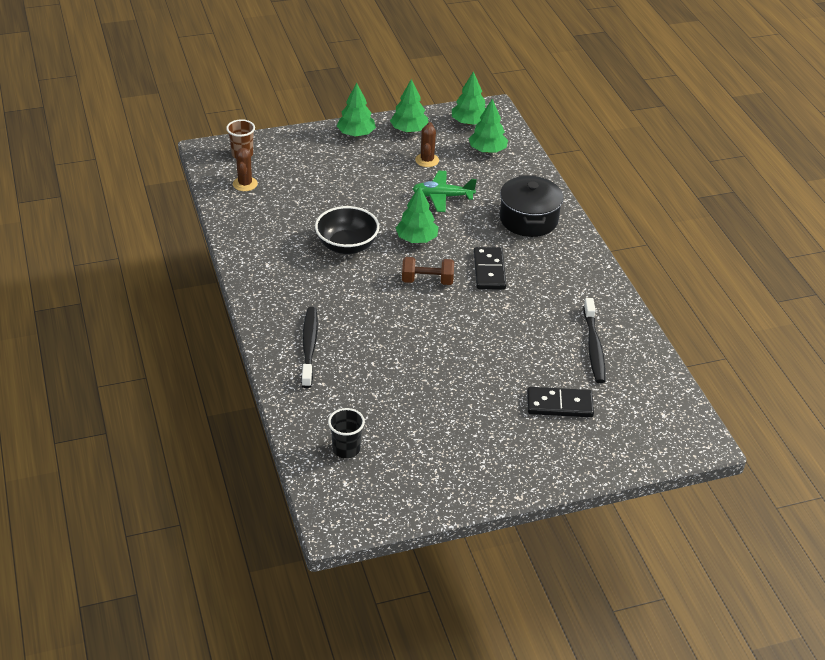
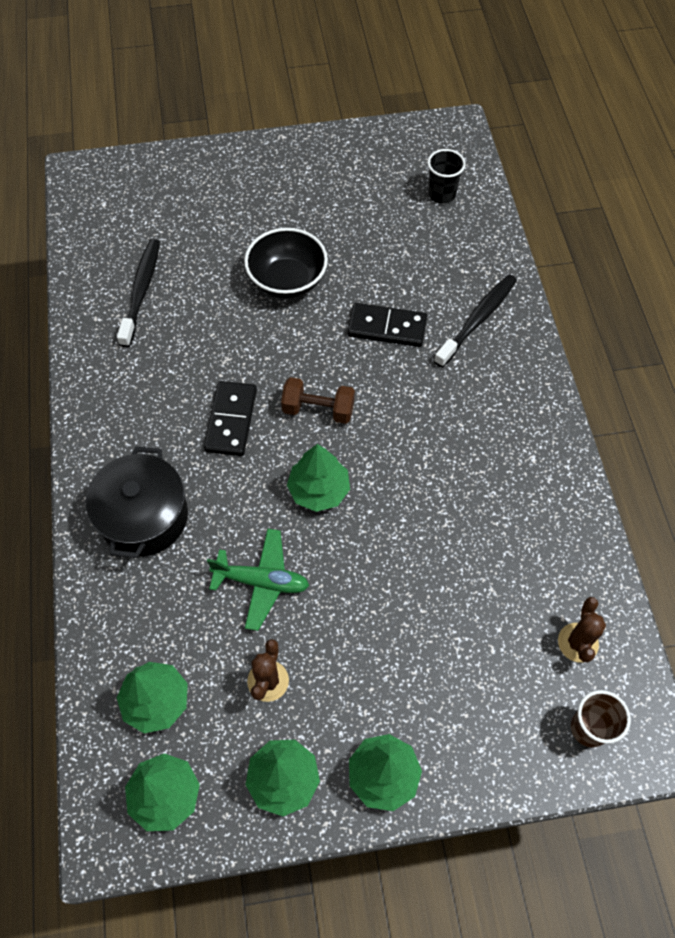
camera: 170 degrees left, 20 degrees up
(309, 346) = (477, 320): black toothbrush -> black toothbrush turned 150 degrees counterclockwise
(347, 246) = (420, 485): black bowl -> black bowl (287, 281)
(559, 404) = (208, 223): black domino -> black domino (387, 327)

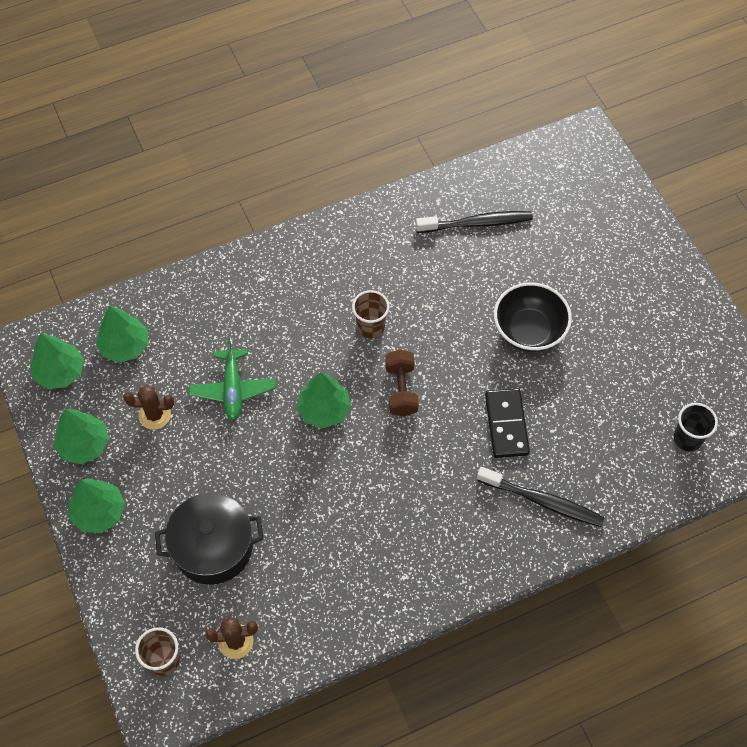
camera: 75 degrees right, 0 degrees up
(144, 517) = (267, 292): black pot -> black pot (213, 547)
(231, 420) = (370, 327): black domino -> brown cup

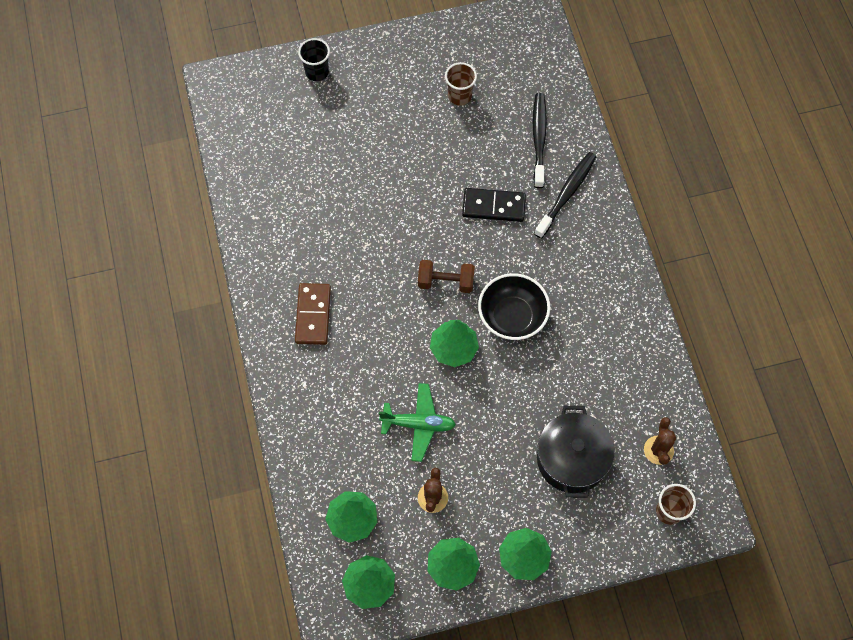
camera: 80 degrees left, 5 degrees up
(338, 273) = (313, 315): none -> brown domino
(370, 327) = (377, 296): brown cup -> brown cup (459, 96)
(477, 223) = (287, 189): black toothbrush -> black toothbrush (539, 139)
(529, 331) = (407, 171): black bowl -> black bowl (512, 317)
(687, 438) = (528, 79): black cup -> black cup (317, 72)

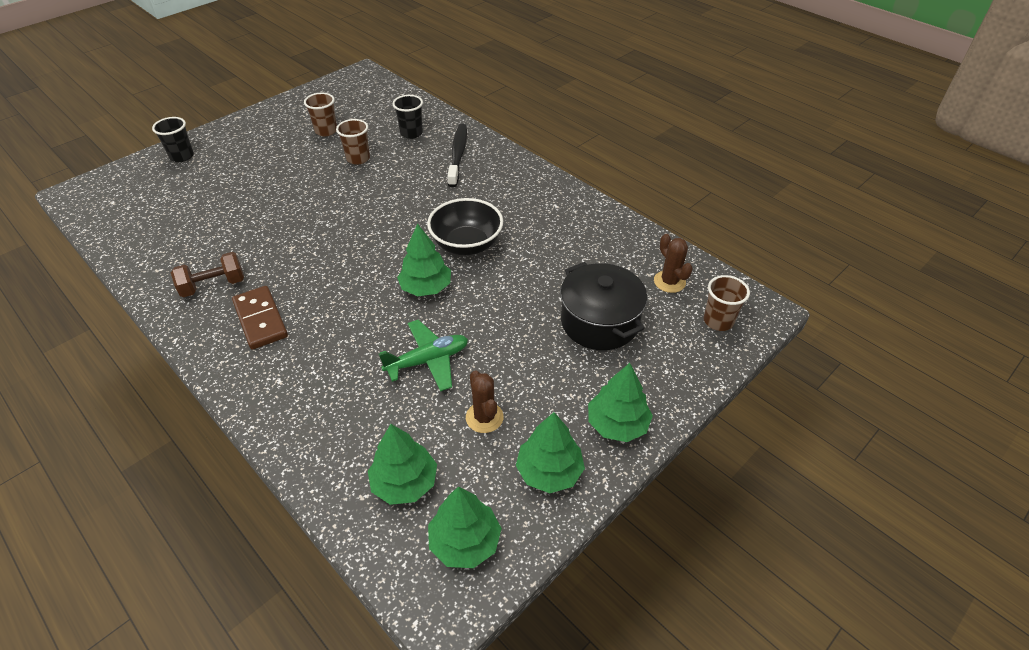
camera: 30 degrees left, 20 degrees down
(445, 282) = (387, 245): brown dumbbell -> brown dumbbell (213, 285)
(471, 153) = (358, 158): none -> brown cup
(493, 206) = (399, 182): black domino -> none
(539, 139) = (411, 133): black toothbrush -> black cup

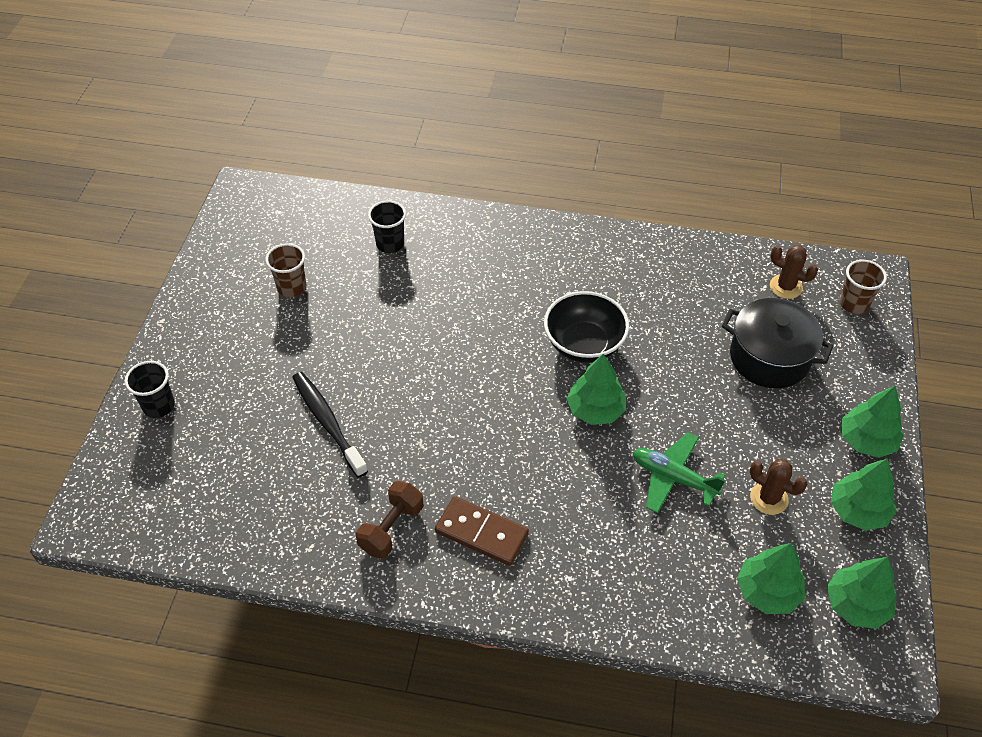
camera: 35 degrees left, 5 degrees up
(358, 158) = (368, 304): brown cup -> none
(428, 361) = (673, 478): green plane -> green plane turned 90 degrees counterclockwise
(458, 155) = (467, 247): black toothbrush -> black toothbrush (327, 422)

